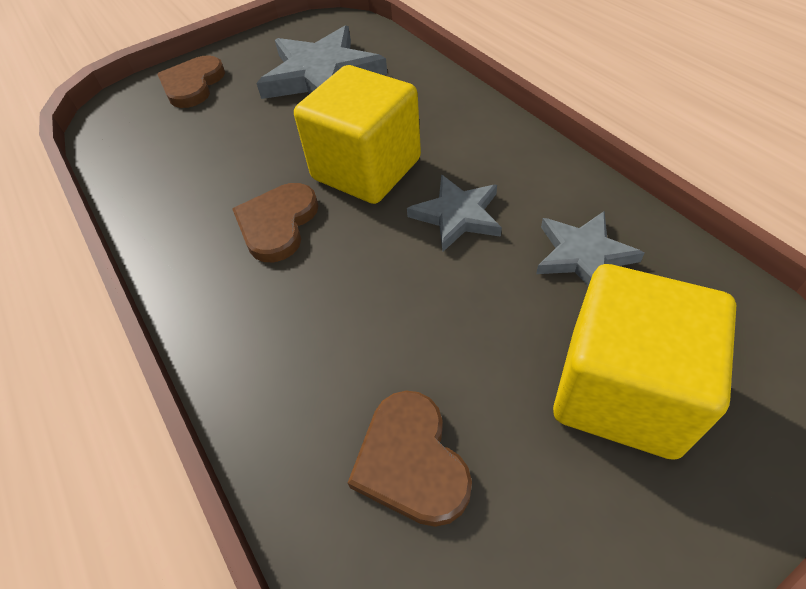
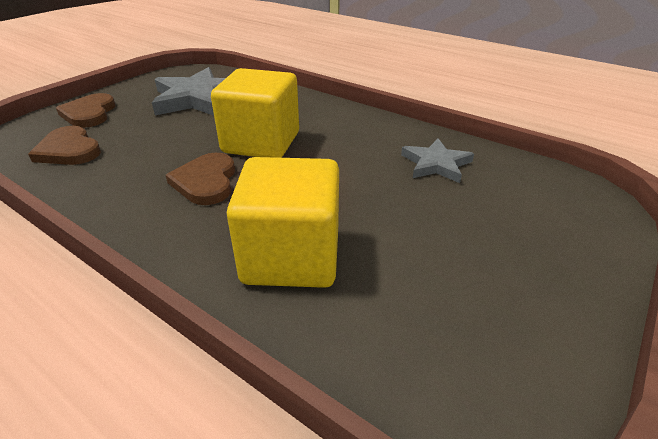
camera: 25 degrees left, 15 degrees down
(411, 461) = (388, 295): brown heart -> brown heart (69, 150)
(457, 215) = (342, 157): grey star -> none
(622, 391) = (502, 225): yellow cube -> yellow cube (291, 256)

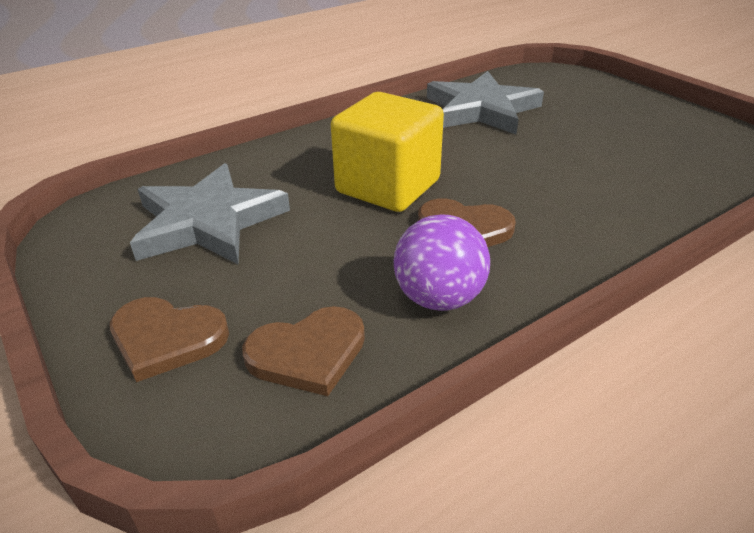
camera: 70 degrees left, 0 degrees up
(116, 183) = (439, 298): none -> purple ball
(291, 256) = (609, 194): yellow cube -> none
(436, 164) = (481, 109): grey star -> grey star, size x1.73

